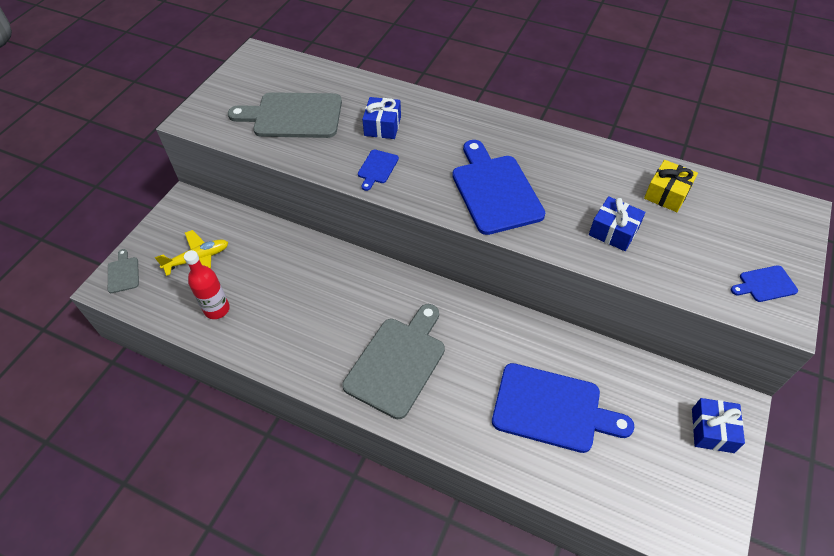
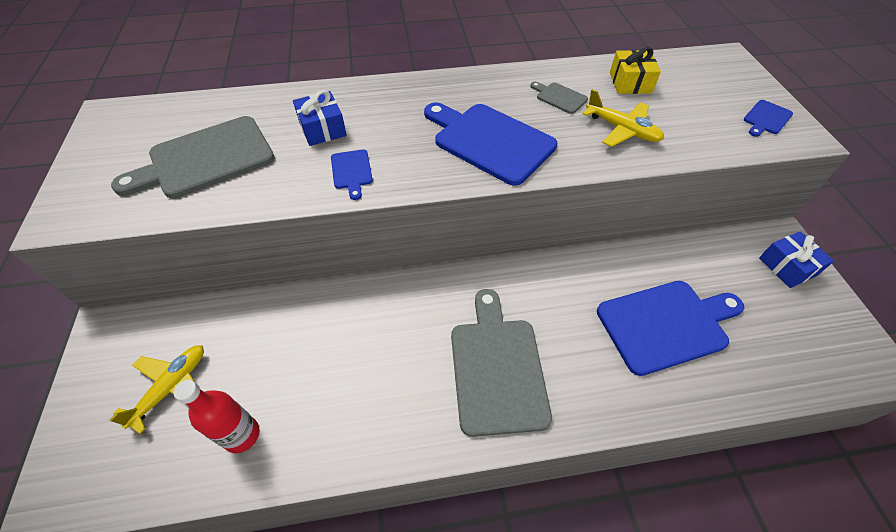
camera: 35 degrees left, 0 degrees up
(123, 273) = (67, 467): grey cutting board -> grey cutting board (559, 97)
(613, 231) = (622, 130): blue gift -> yellow plane

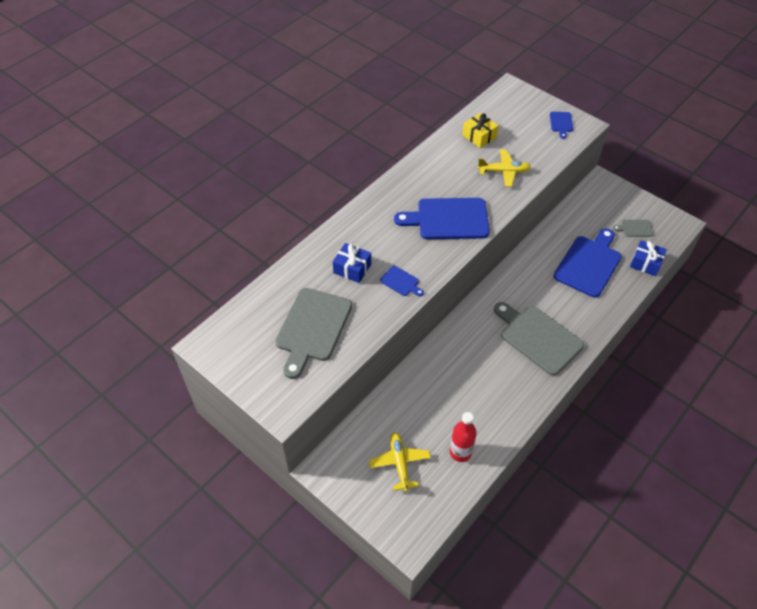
camera: 40 degrees left, 0 degrees up
(559, 97) = (454, 168): grey cutting board -> grey cutting board (635, 228)
(787, 267) = (615, 197): blue gift -> blue gift (645, 263)

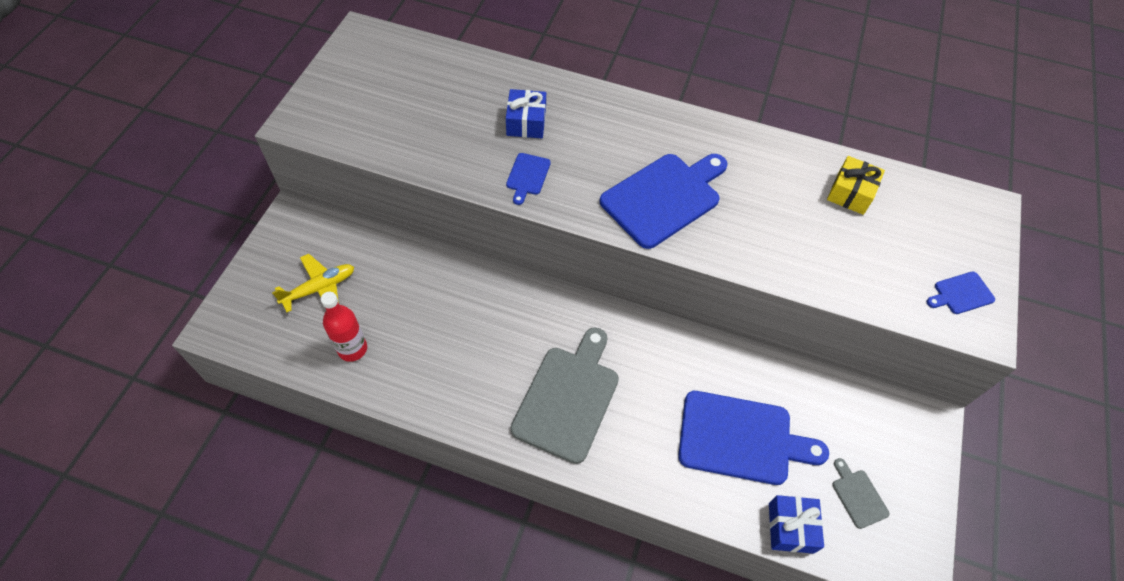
camera: 65 degrees right, 5 degrees up
(312, 328) = (419, 113): grey cutting board -> none
(448, 219) = (664, 198): blue cutting board -> blue cutting board turned 75 degrees clockwise
(504, 171) = (798, 241): yellow plane -> none

